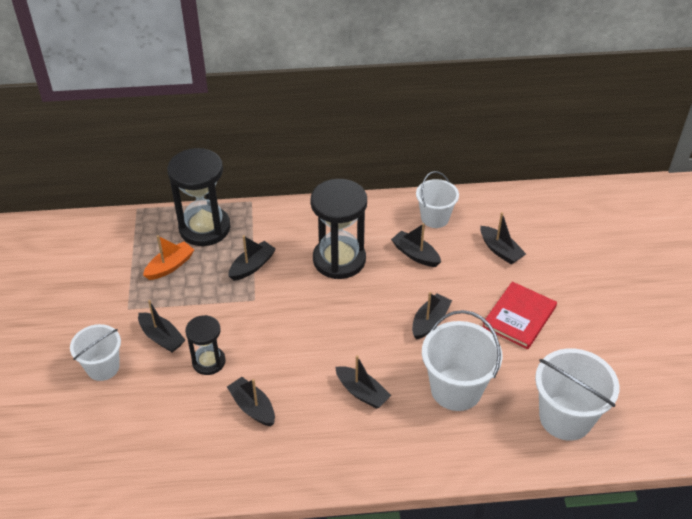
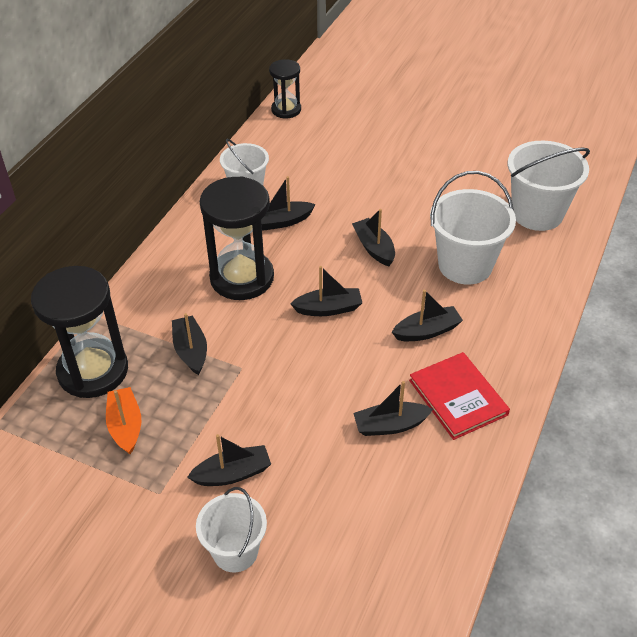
camera: 60 degrees left, 0 degrees up
(208, 361) = (301, 441): black hourglass -> black hourglass (286, 110)
(500, 250) = (324, 166): black boat -> black boat (328, 309)
(519, 317) = (411, 190): red book -> red book (458, 397)

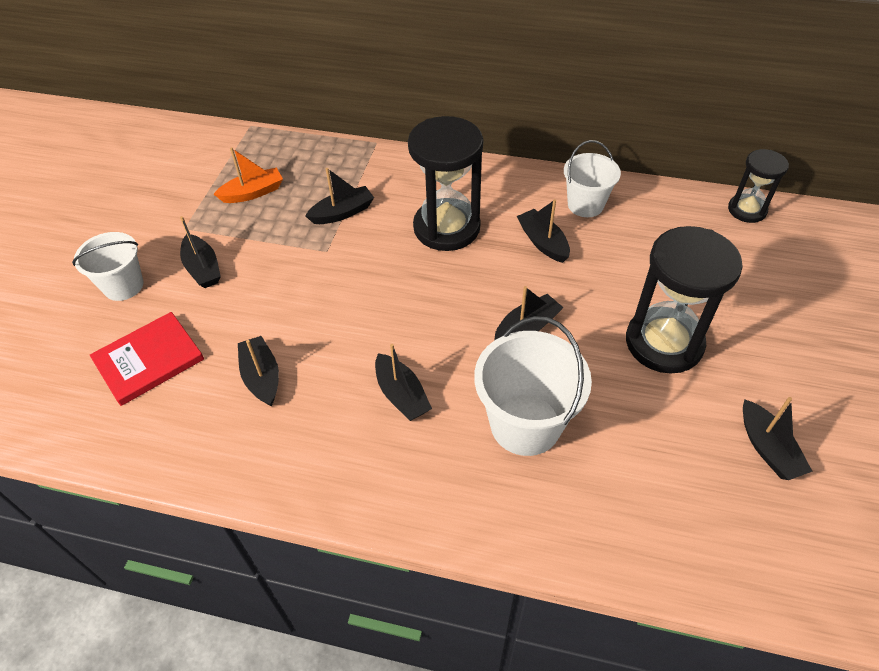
camera: 80 degrees right, 5 degrees up
(93, 371) = (311, 160): black hourglass -> black hourglass (664, 343)
(328, 309) = (418, 302): black boat -> black boat (767, 448)
(458, 397) = (305, 435): red book -> red book (149, 360)
(537, 213) = (664, 507): white bucket -> none

